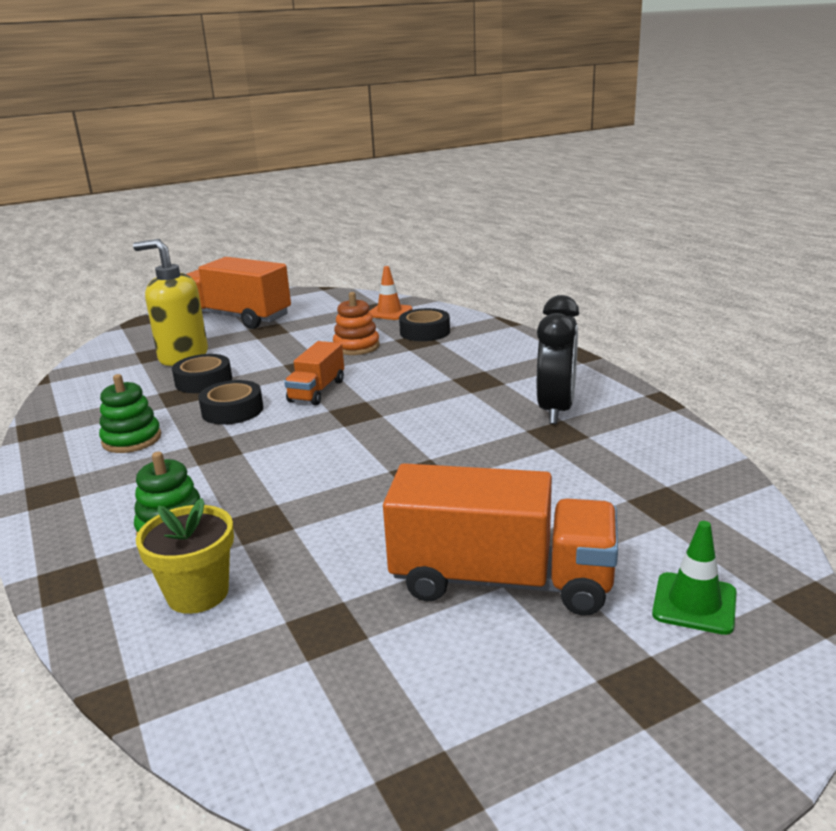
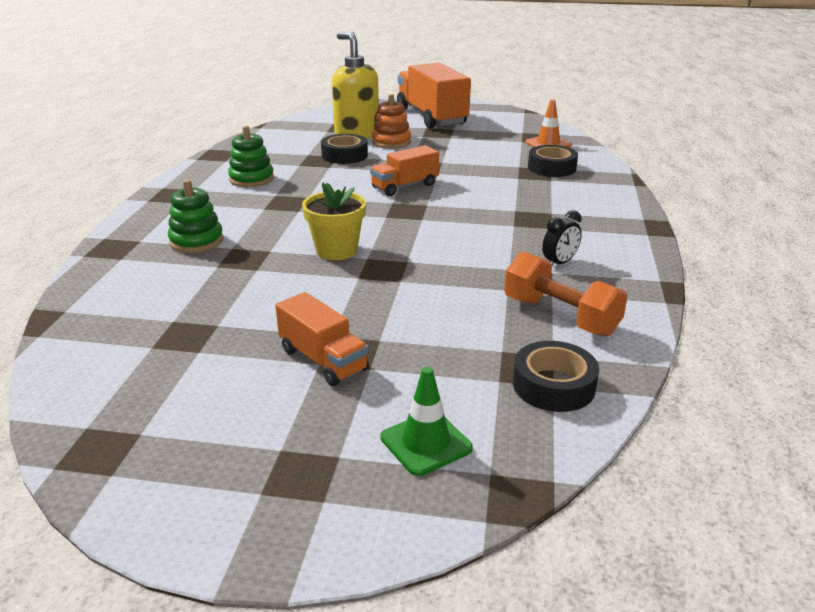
camera: 35 degrees right, 5 degrees up
(198, 593) = (155, 283): yellow flower pot -> yellow flower pot (336, 251)
(232, 410) = (333, 181): black tape -> black tape (553, 385)
(356, 347) = (481, 163): orange stacking toy -> orange stacking toy (391, 142)
(502, 581) = (323, 360): orange truck -> orange truck, size x0.55
(556, 410) = (559, 263): black clock -> black clock, size x0.49
(624, 452) = (560, 316): none -> orange dumbbell

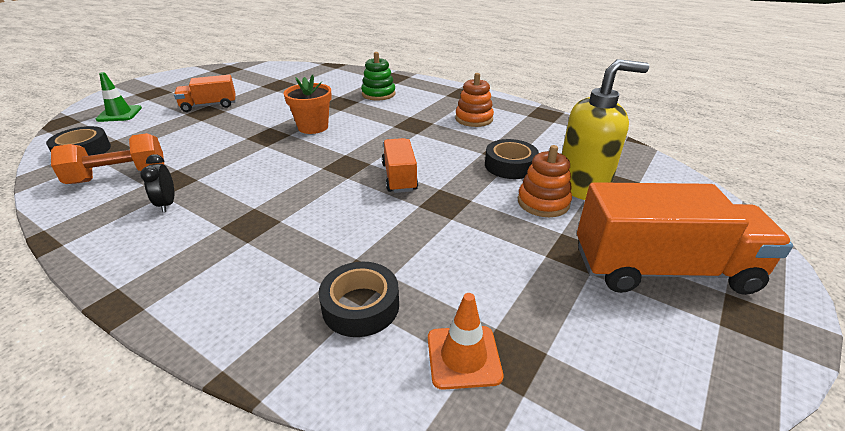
camera: 115 degrees right, 5 degrees up
(251, 179) = (474, 119): green stacking toy -> orange stacking toy
(336, 251) = (313, 127): yellow flower pot -> orange flower pot

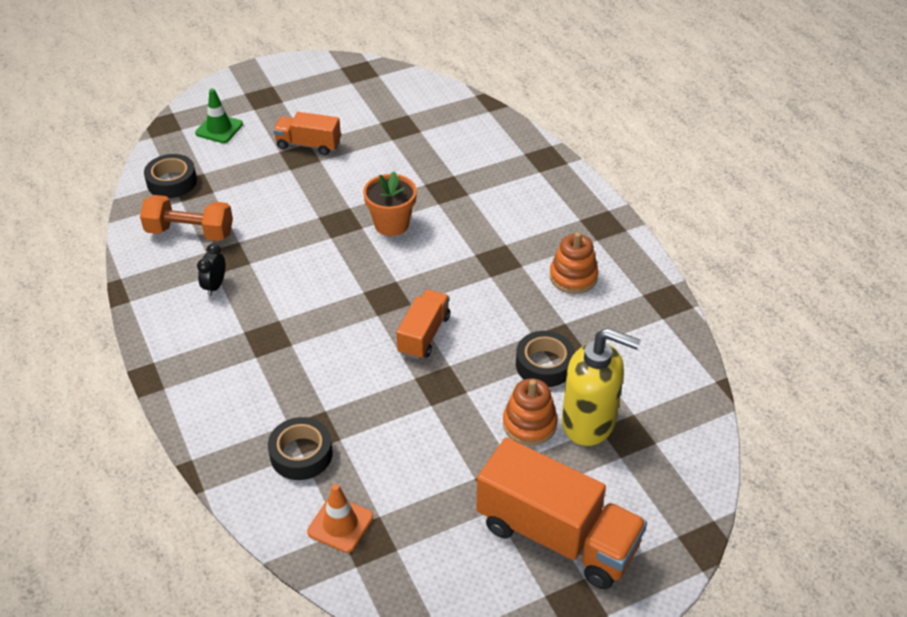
camera: 30 degrees right, 10 degrees up
(378, 94) = (501, 188): green stacking toy -> none

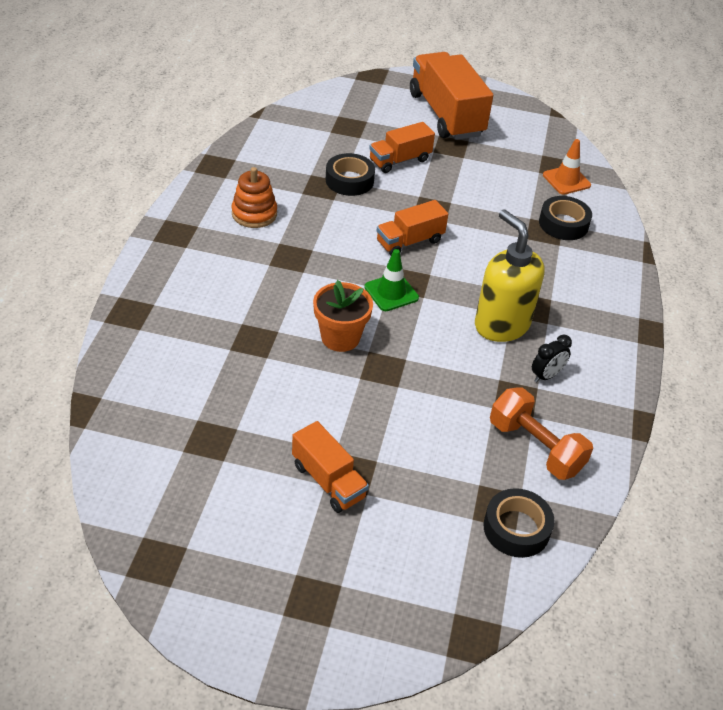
camera: 145 degrees left, 0 degrees up
(219, 129) = (408, 579): green traffic cone -> green traffic cone (391, 292)
(529, 424) = (400, 160): orange stacking toy -> orange truck
(589, 422) = (362, 142): yellow soap dispenser -> yellow soap dispenser (501, 325)

